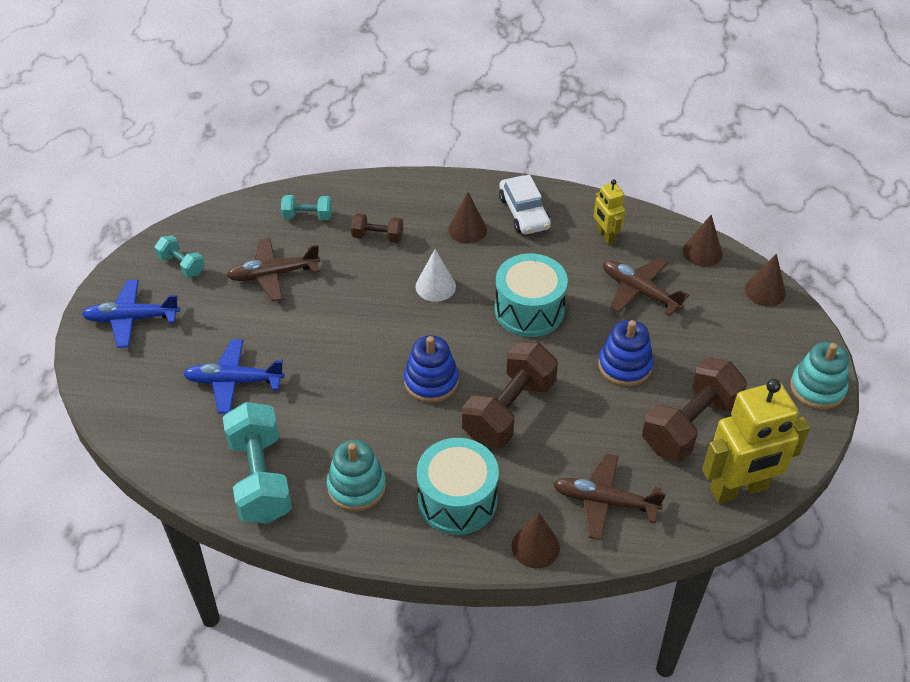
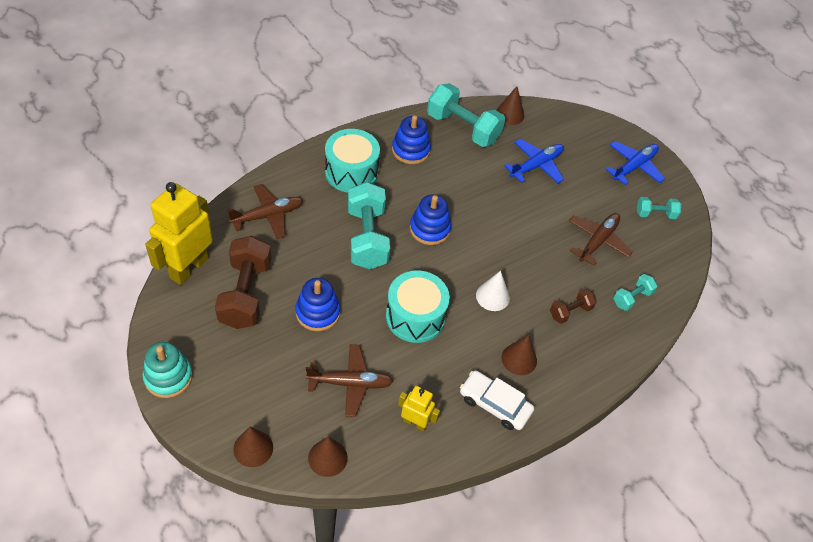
camera: 135 degrees right, 5 degrees up
(356, 487) = (410, 150): turquoise stacking toy -> blue stacking toy
(509, 410) = (367, 238): brown dumbbell -> turquoise dumbbell
(535, 546) = (289, 172): brown cone -> brown cone (510, 114)

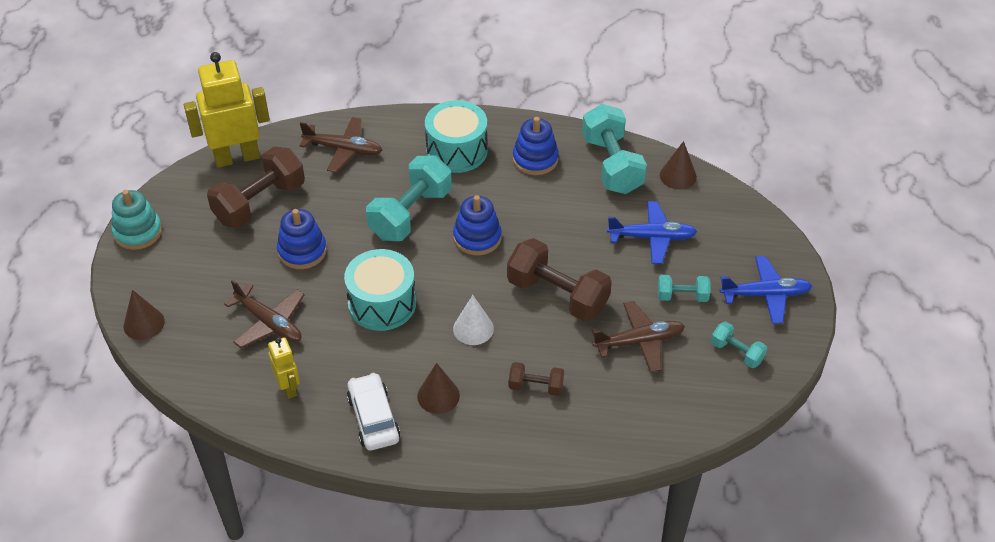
camera: 45 degrees right, 5 degrees down
(327, 458) = (191, 367): brown cone -> none
(520, 239) = (557, 295): none -> brown dumbbell
(632, 298) = (616, 413): turquoise dumbbell -> turquoise dumbbell (682, 296)

